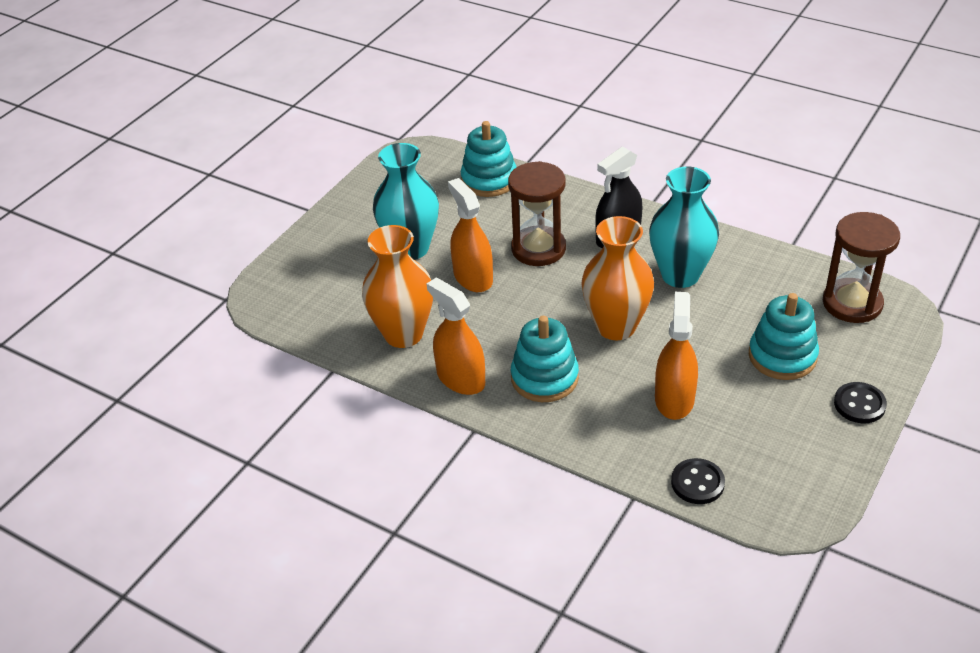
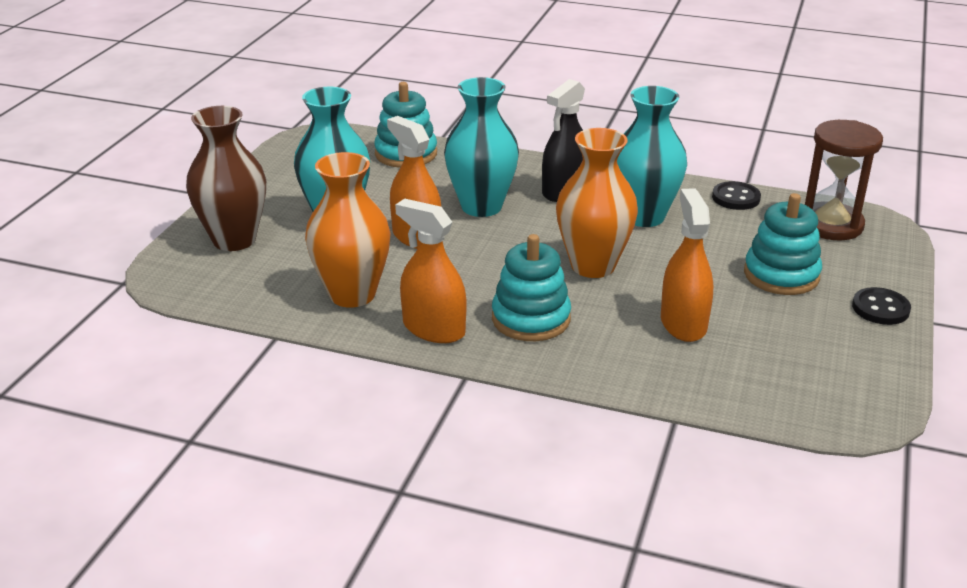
camera: 15 degrees left, 10 degrees down
(321, 264) = (234, 240): none -> brown vase
(538, 249) = (481, 206): brown hourglass -> turquoise vase
(697, 483) = (742, 397): black button -> black button (736, 198)

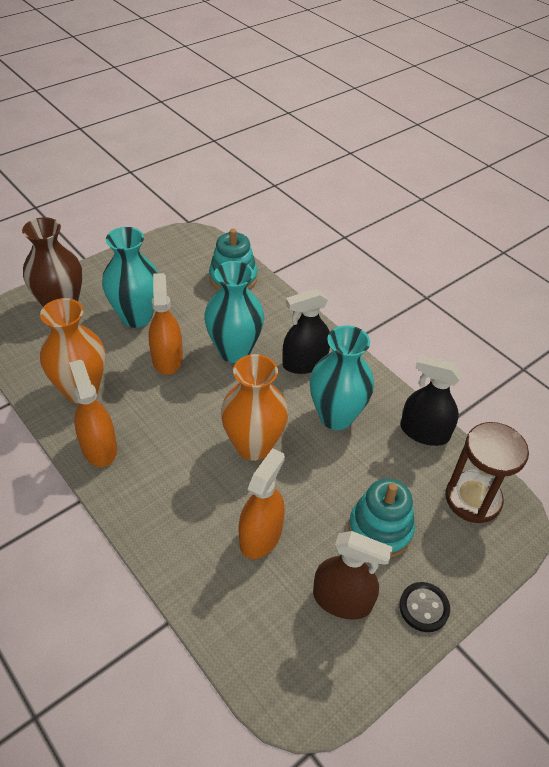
camera: 30 degrees right, 15 degrees up
(531, 319) = (165, 473): turquoise stacking toy -> none
(736, 198) = (424, 432): black button -> black spray bottle
(809, 333) = (342, 600): none -> brown spray bottle

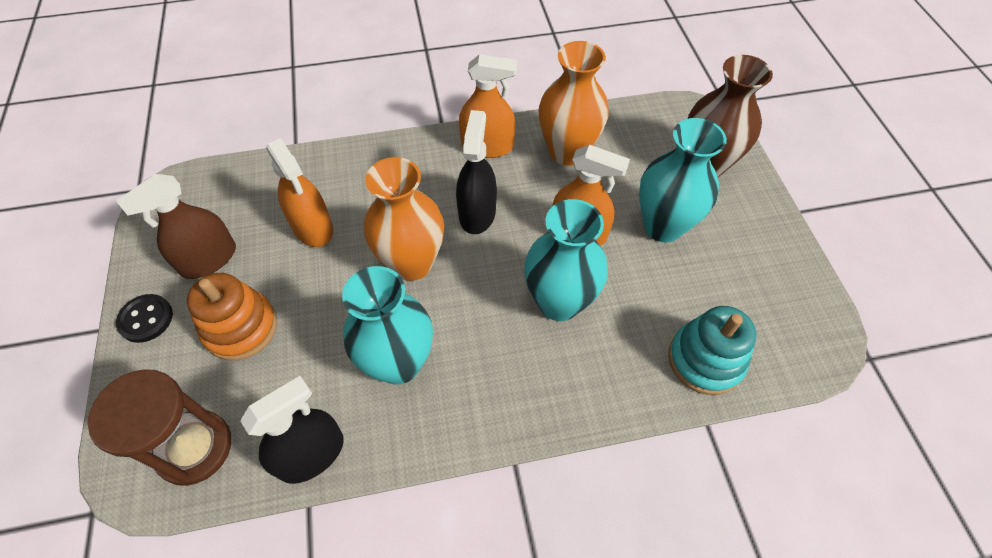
camera: 120 degrees right, 10 degrees up
(304, 363) = (500, 372): black spray bottle -> black spray bottle (477, 213)
(380, 529) = (241, 328): turquoise stacking toy -> orange stacking toy

